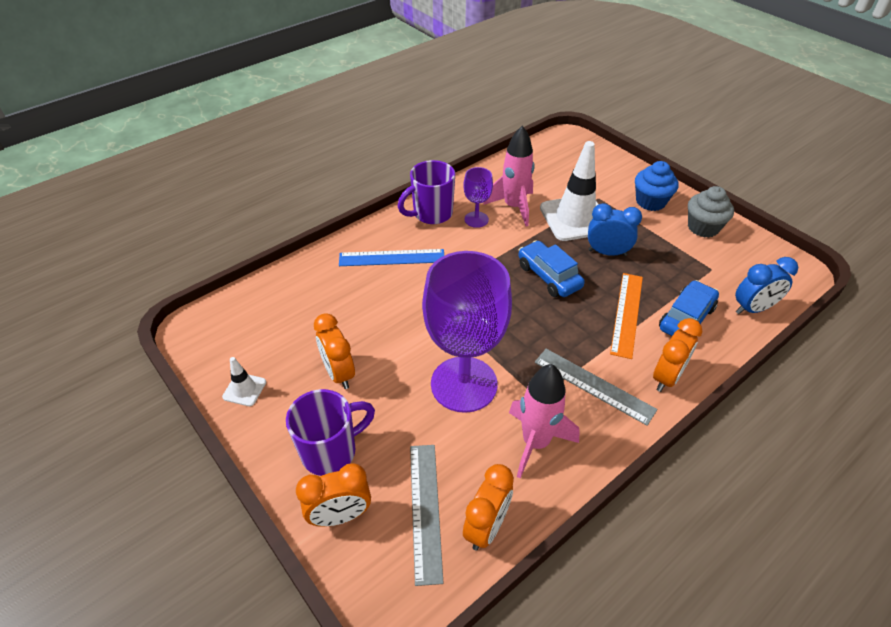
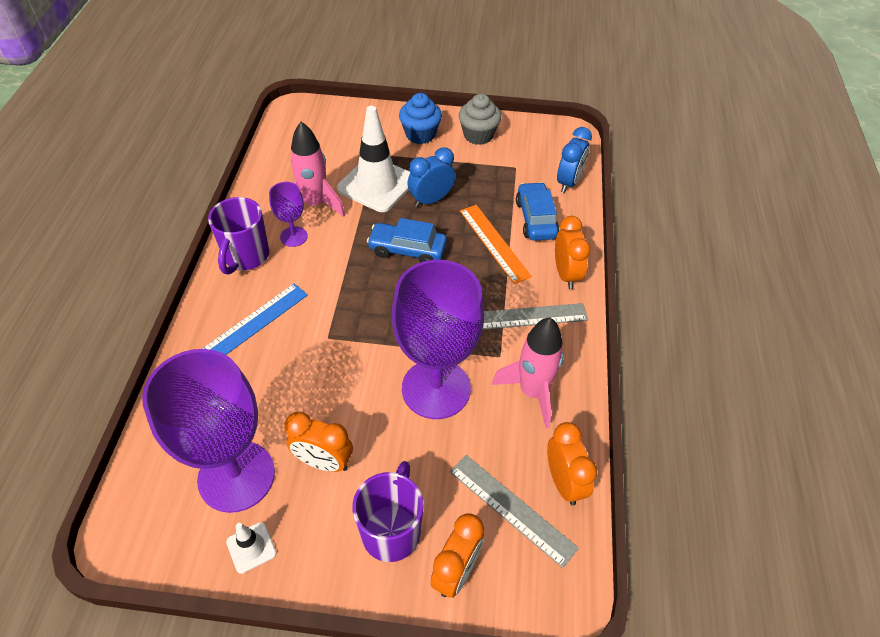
camera: 45 degrees left, 5 degrees up
(282, 341) = (236, 476): none -> purple goblet

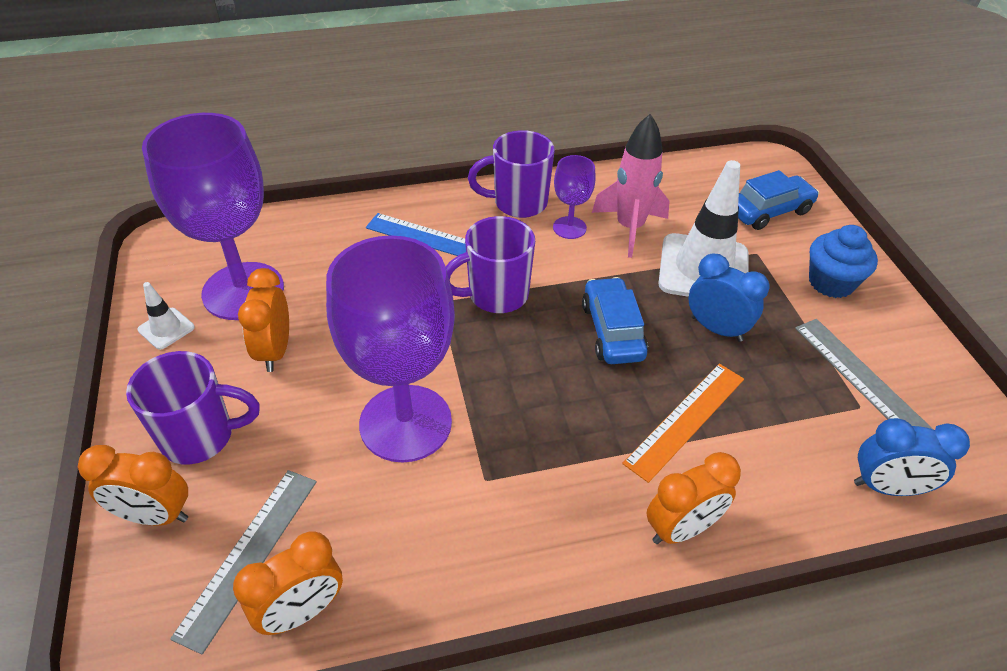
camera: 70 degrees right, 5 degrees down
(340, 301) = (496, 295): none -> purple mug
(478, 135) = (888, 344): grey cupcake -> none
(527, 317) = (569, 495): grey ruler -> grey ruler (860, 377)
(532, 392) = (439, 535): pink rocket -> none
(535, 219) = (769, 460): blue car -> blue car (769, 211)

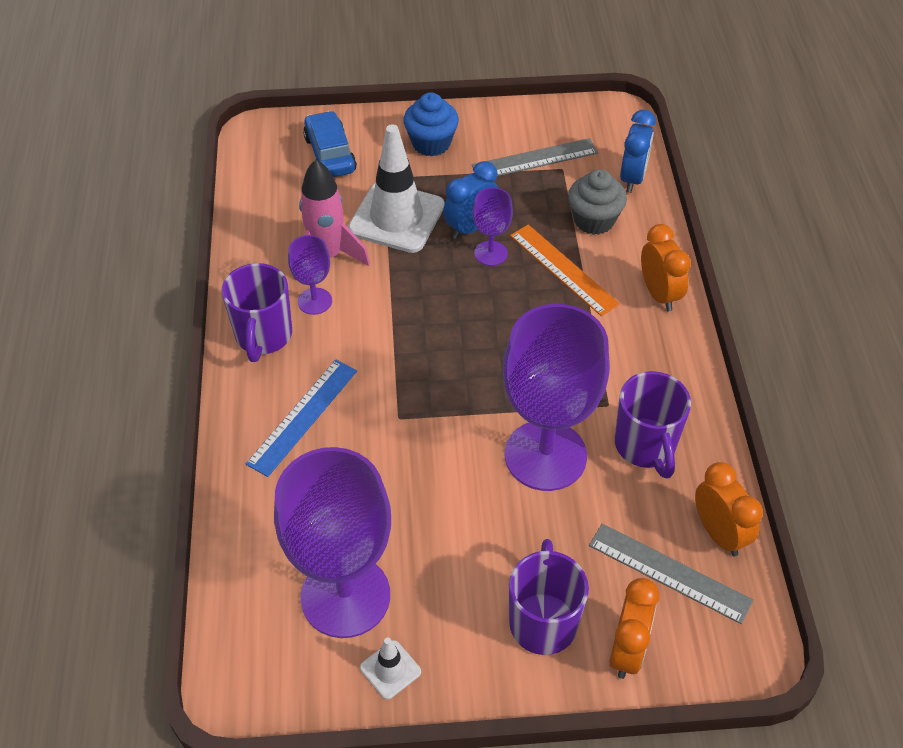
camera: 80 degrees left, 5 degrees up
(275, 351) = (441, 561): orange clock -> none
(496, 295) = (399, 372): purple mug -> purple mug (645, 446)
(612, 331) = (461, 295): blue car -> none
(684, 350) = (491, 253): none -> purple goblet
(784, 446) = (594, 220): none -> grey cupcake

